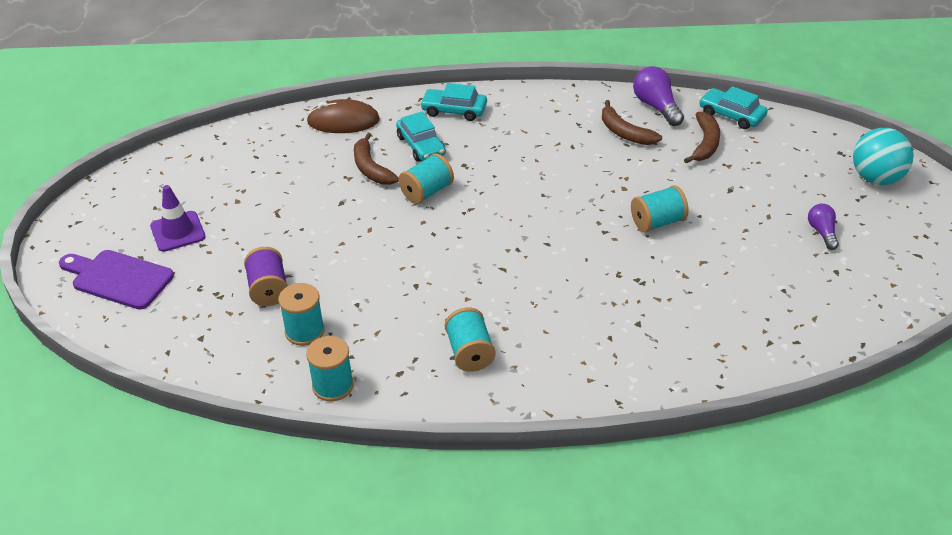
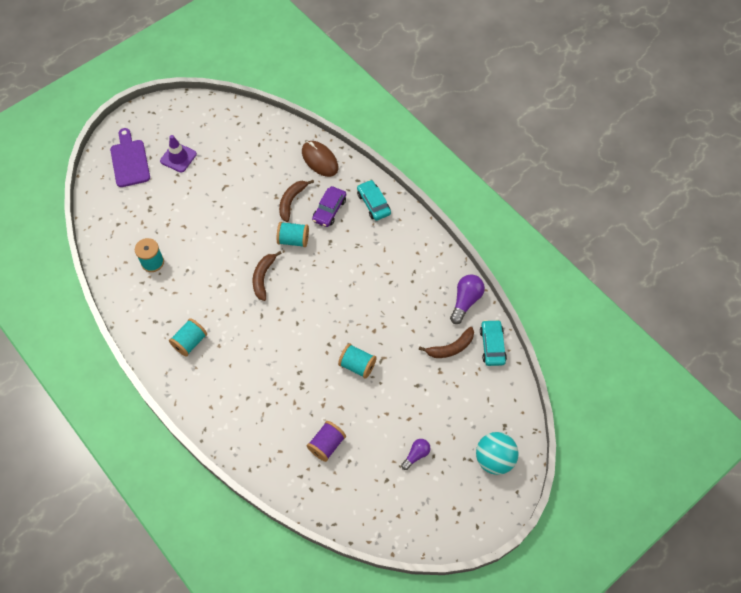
camera: 50 degrees right, 20 degrees up
(268, 289) = (168, 226): purple spool -> purple spool (327, 445)
(333, 386) = (127, 300): turquoise spool -> none
(421, 145) = (329, 210): turquoise car -> purple car
(625, 132) = (425, 300): brown banana -> brown banana (263, 278)

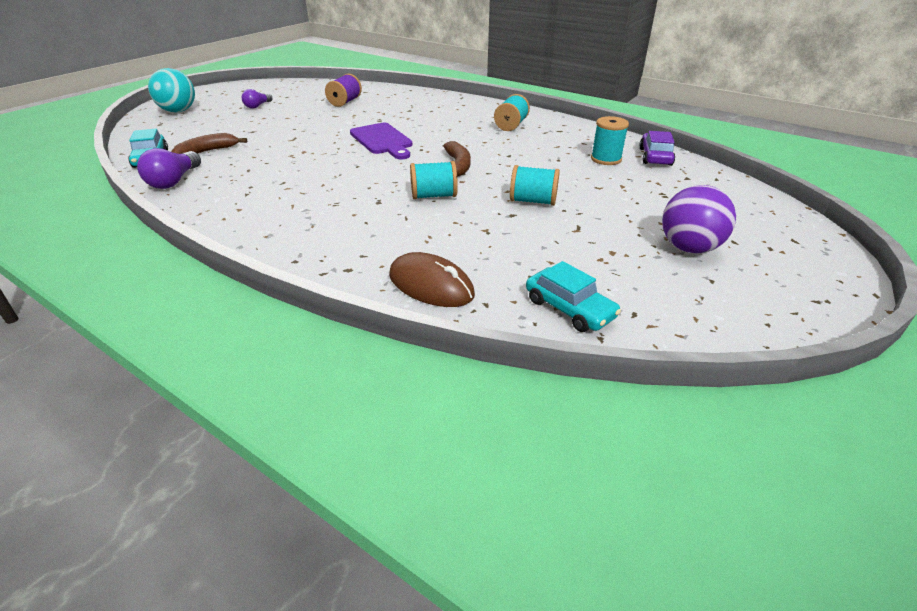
camera: 165 degrees right, 25 degrees down
(129, 161) = (760, 232): purple cutting board -> purple cutting board (382, 140)
(178, 157) = (689, 248): purple traffic cone -> purple ball
(291, 201) = (457, 229): brown banana -> none
(329, 210) = (389, 229): purple car -> purple car (655, 157)
(357, 365) = (321, 133): turquoise spool -> turquoise spool (533, 201)
(373, 203) = (313, 246): turquoise car -> turquoise car (569, 308)

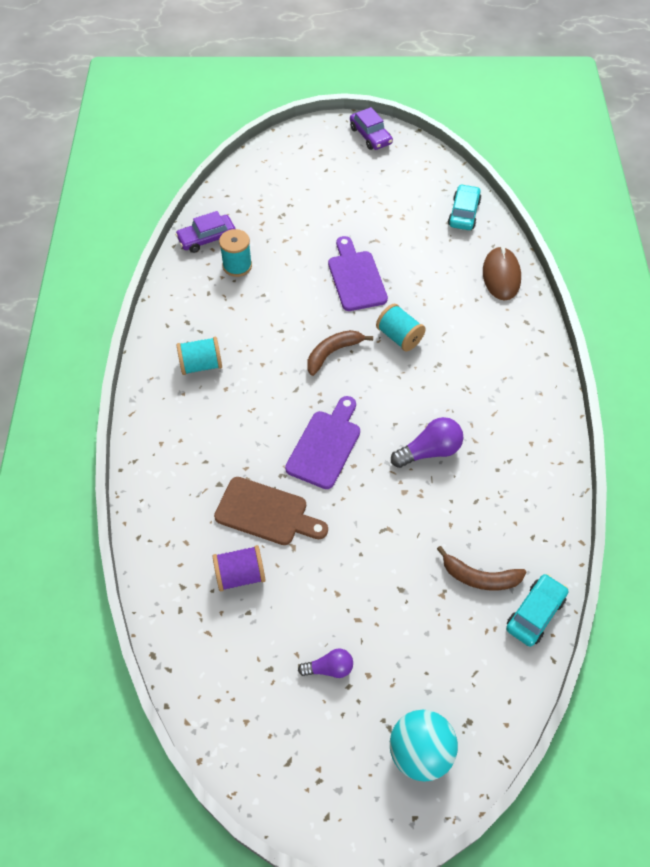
camera: 125 degrees left, 20 degrees up
(174, 181) = (545, 537): purple light bulb -> purple light bulb (429, 451)
(368, 115) = (266, 513): none -> brown cutting board
(533, 201) = (355, 277): turquoise spool -> purple cutting board
(689, 248) = (353, 186): purple ball -> none
(805, 300) = (370, 136): none -> purple car

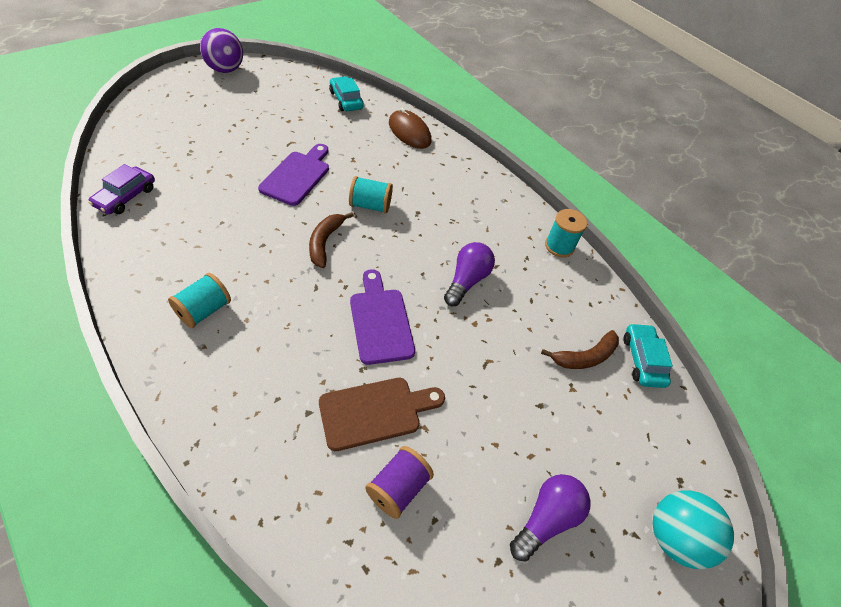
camera: 45 degrees left, 5 degrees down
(237, 266) = (176, 208): turquoise spool -> turquoise spool (559, 246)
(329, 668) = (546, 519): purple light bulb -> purple light bulb, size x1.58
(355, 277) = (297, 176): purple cutting board -> purple cutting board turned 75 degrees clockwise
(370, 136) = (225, 70): purple car -> purple ball

